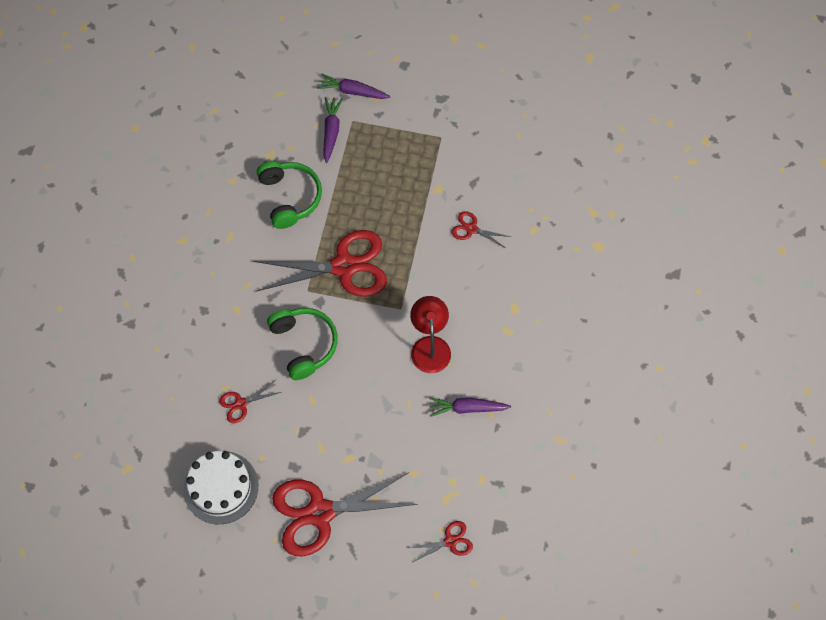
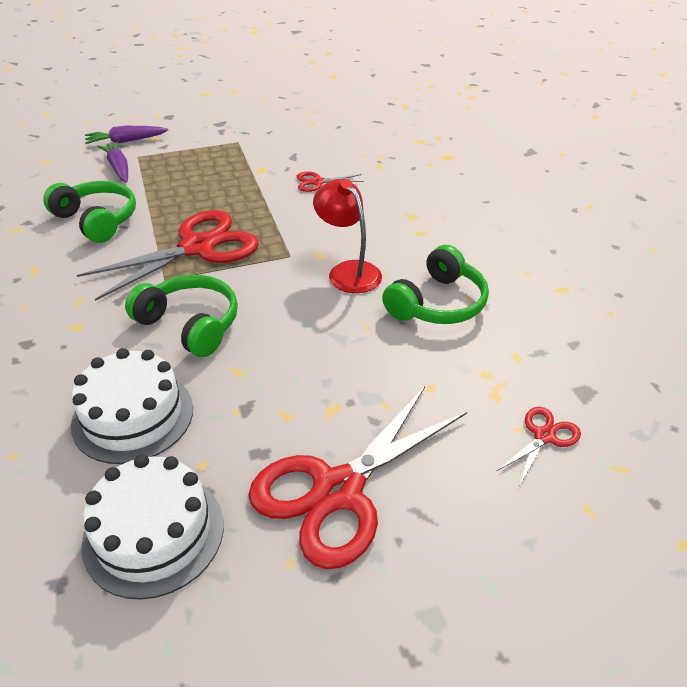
camera: 30 degrees left, 25 degrees down
(241, 404) = (133, 416): red scissors -> white cake
(467, 408) = (437, 303): purple carrot -> green headphones

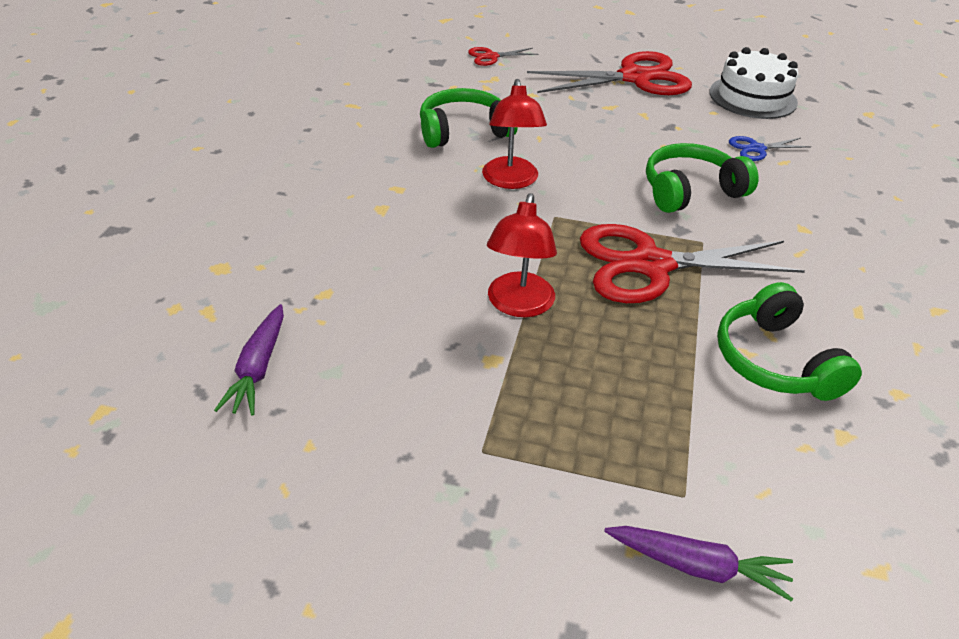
camera: 150 degrees left, 0 degrees up
(118, 168) = (727, 475): purple carrot -> purple carrot (258, 368)
(133, 416) = (756, 149): white cake -> blue scissors
(190, 324) = (690, 191): green headphones -> green headphones turned 90 degrees clockwise
(268, 195) = (518, 305): none -> red lamp
(317, 182) = (435, 299): red scissors -> none

